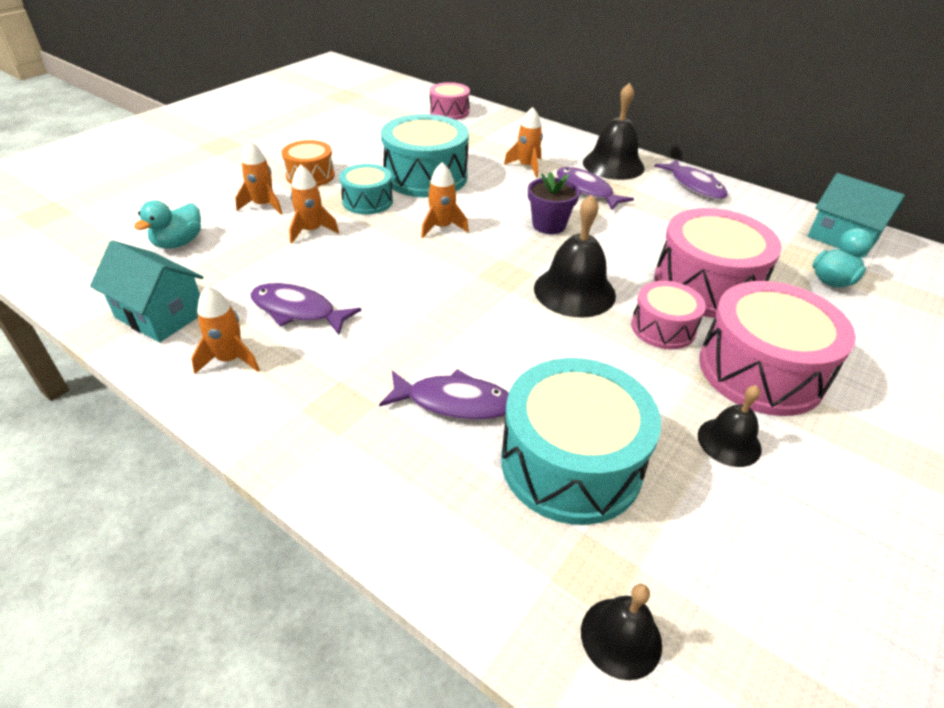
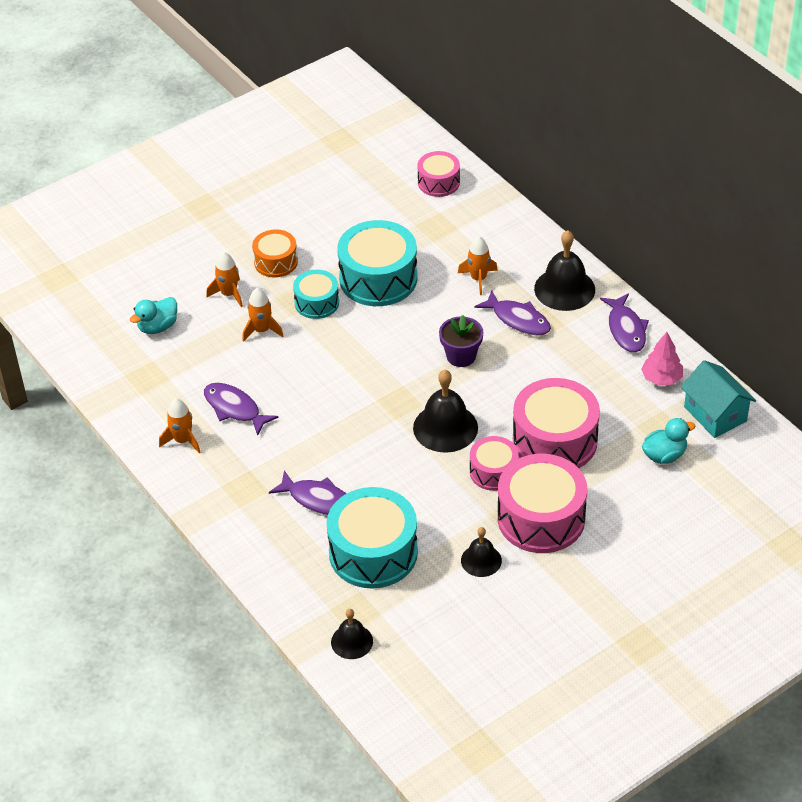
camera: 20 degrees right, 5 degrees up
(160, 315) = (140, 395): turquoise house -> none
(442, 227) = (369, 344): orange rocket -> none
(586, 190) = (518, 319): purple fish -> purple fish turned 150 degrees clockwise
(763, 217) = (661, 378): none -> pink tree

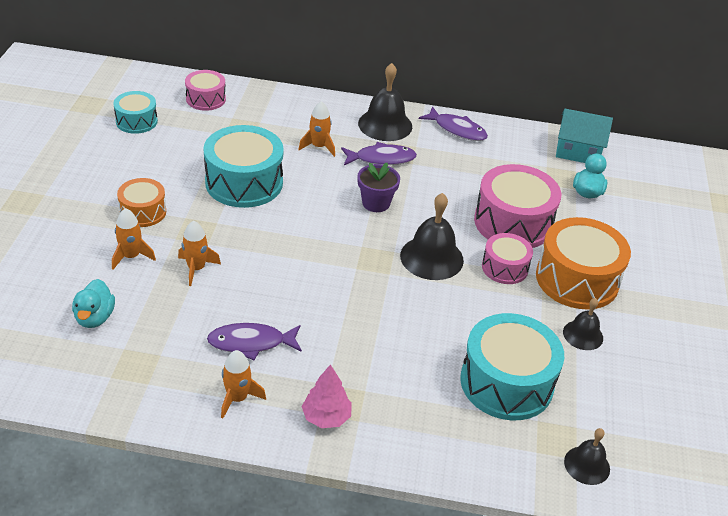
camera: 50 degrees left, 5 degrees down
(317, 303) = (217, 224): turquoise drum -> turquoise drum (136, 121)
(318, 499) = (412, 371): purple fish -> none
(541, 518) = (577, 279): pink drum -> orange drum
(661, 378) = (519, 147): pink tree -> pink tree (326, 417)

